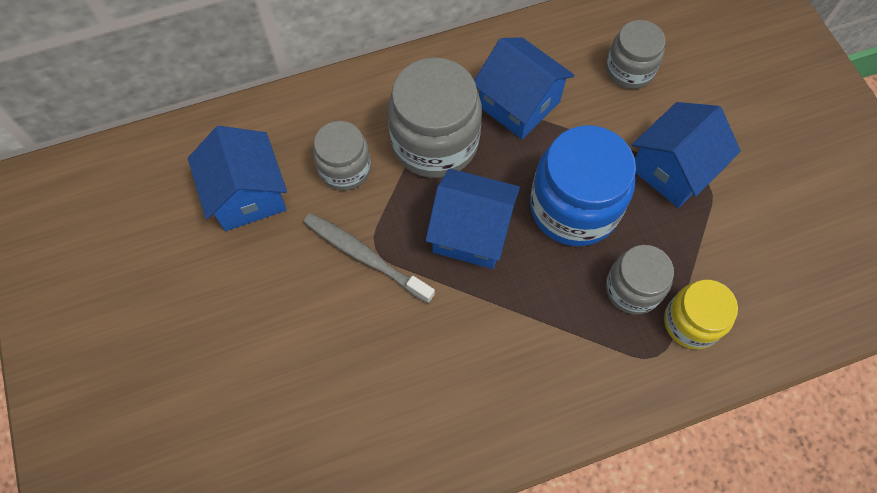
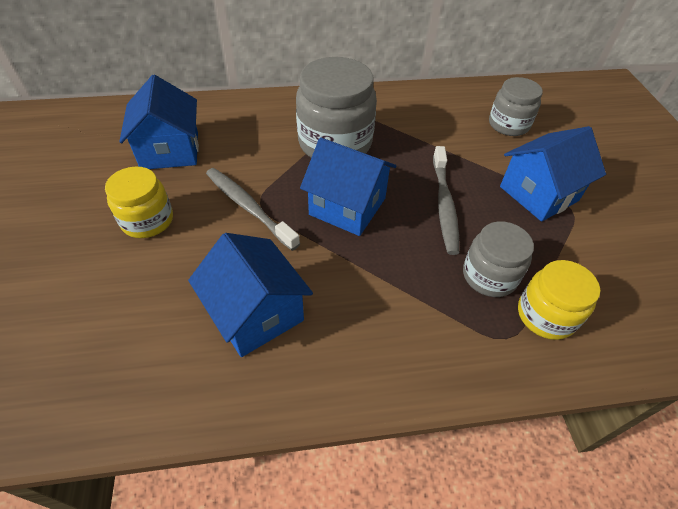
camera: 10 degrees right, 15 degrees down
(262, 298) = (147, 220): none -> yellow jar
(345, 168) = (255, 147): grey jar -> none
(518, 104) = (411, 131): blue house -> blue house (256, 313)
(574, 207) = (444, 205): blue jar -> grey toothbrush

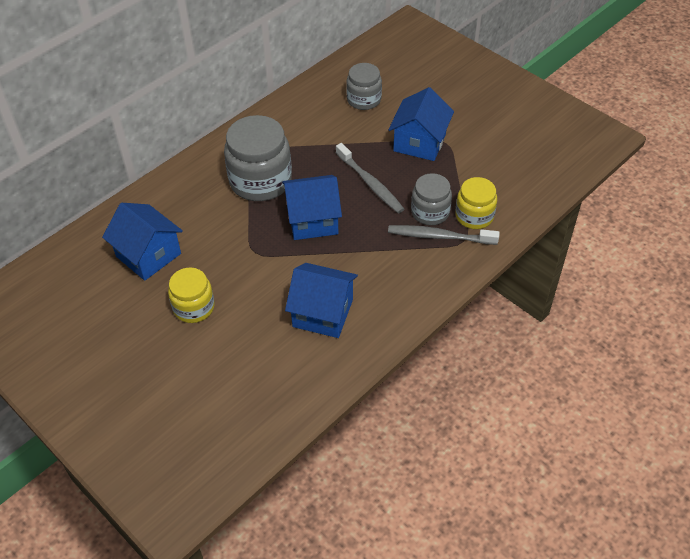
camera: 35 degrees left, 0 degrees up
(248, 207) = (250, 259): grey toothbrush -> grey toothbrush (439, 236)

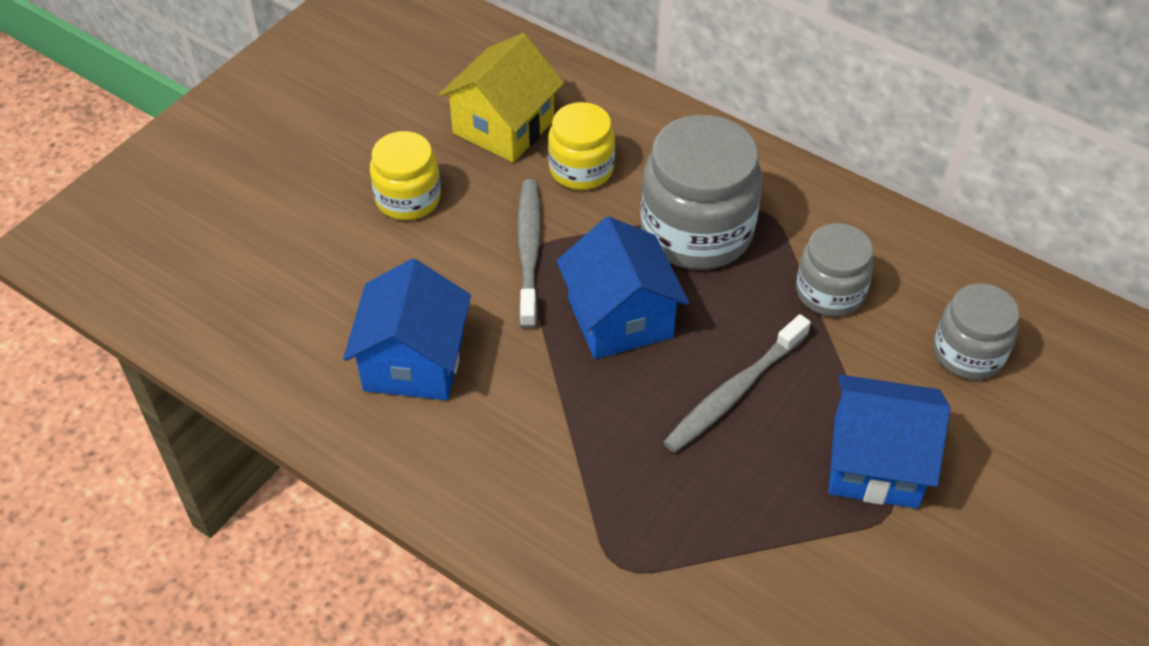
camera: 80 degrees right, 0 degrees up
(148, 255) = (503, 127): blue house -> yellow house
(430, 212) = (682, 500): grey jar -> grey jar (830, 292)
(439, 236) = (621, 522): grey toothbrush -> grey toothbrush (529, 251)
(474, 216) = (690, 581): yellow jar -> yellow jar (581, 169)

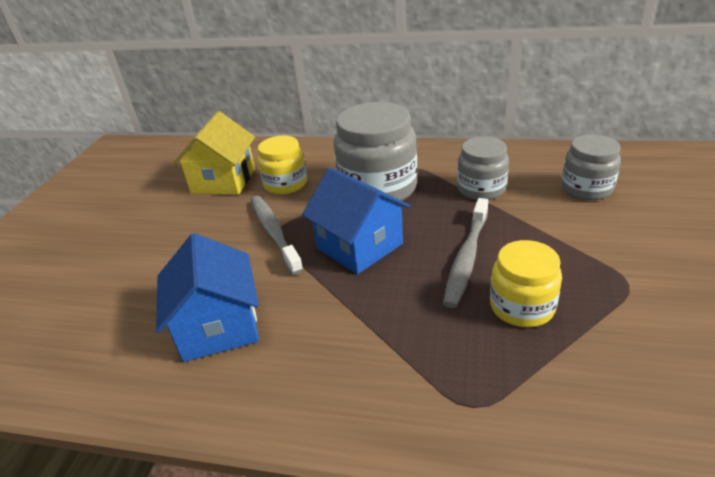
camera: 20 degrees left, 15 degrees down
(408, 198) = (172, 234): yellow jar -> yellow jar (522, 306)
(875, 463) = (591, 261): blue house -> none

